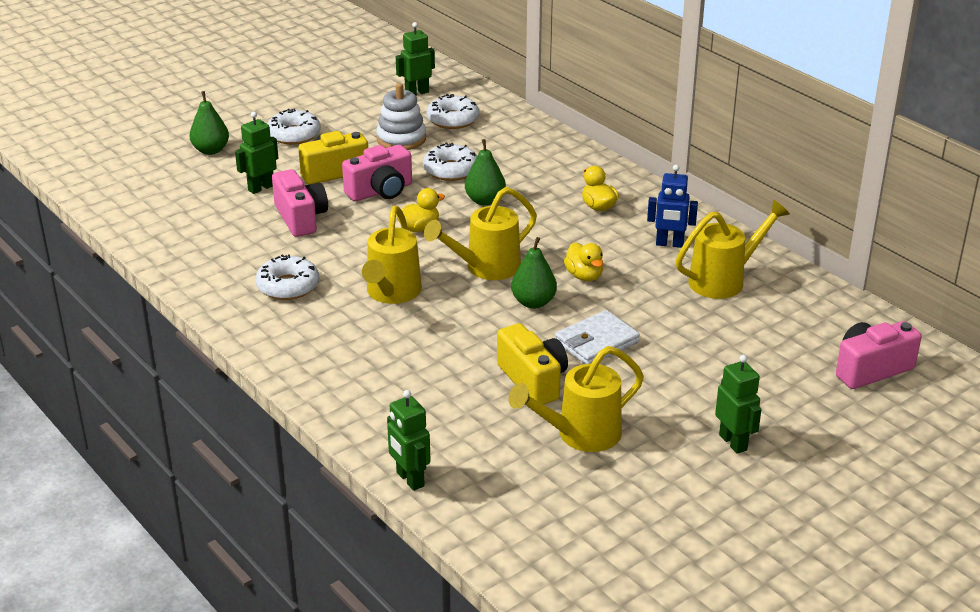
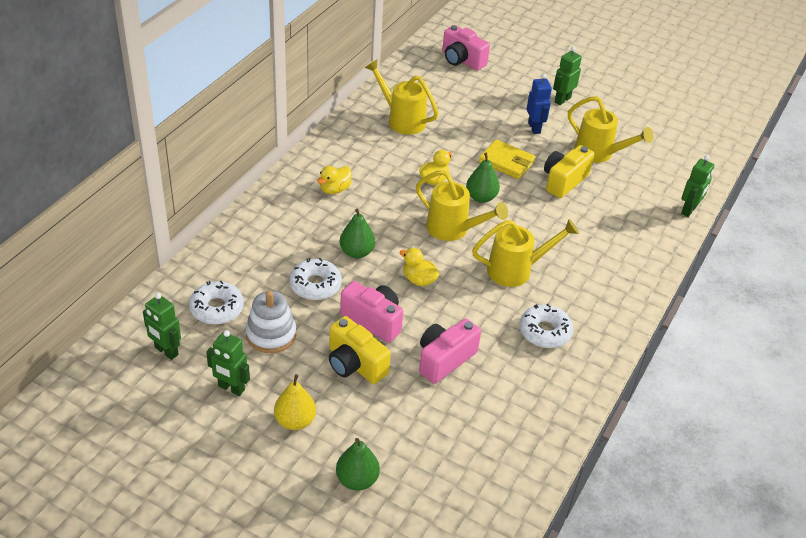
camera: 115 degrees left, 10 degrees up
(261, 188) = (409, 407): green robot -> green robot (231, 388)
(294, 135) = (295, 421): white donut -> yellow pear
(596, 342) = (506, 162): white wallet -> yellow wallet
(669, 244) = (369, 148): blue robot -> blue robot (534, 128)

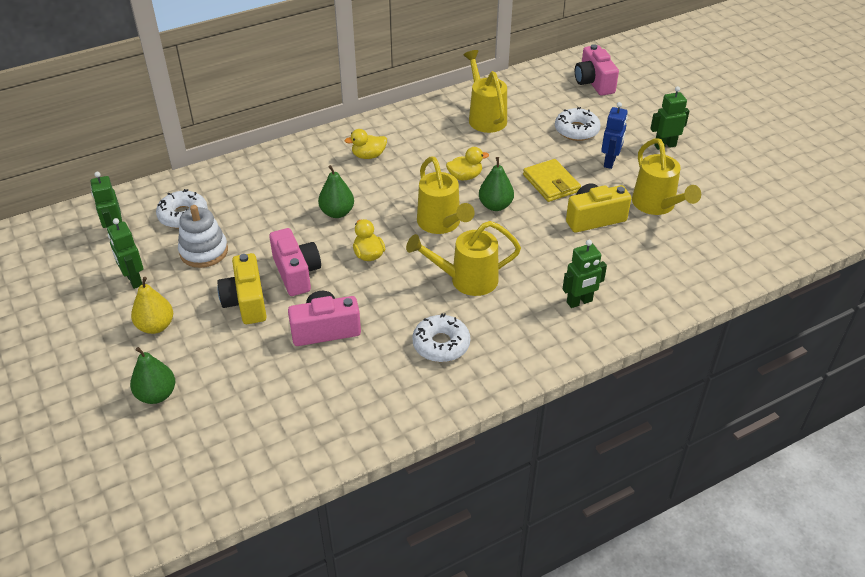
camera: 35 degrees right, 0 degrees up
(315, 285) = (277, 226): white donut -> white donut (576, 130)
(516, 270) = (467, 280): yellow watering can -> yellow watering can turned 150 degrees clockwise
(689, 210) = (707, 291): green robot -> green robot (579, 302)

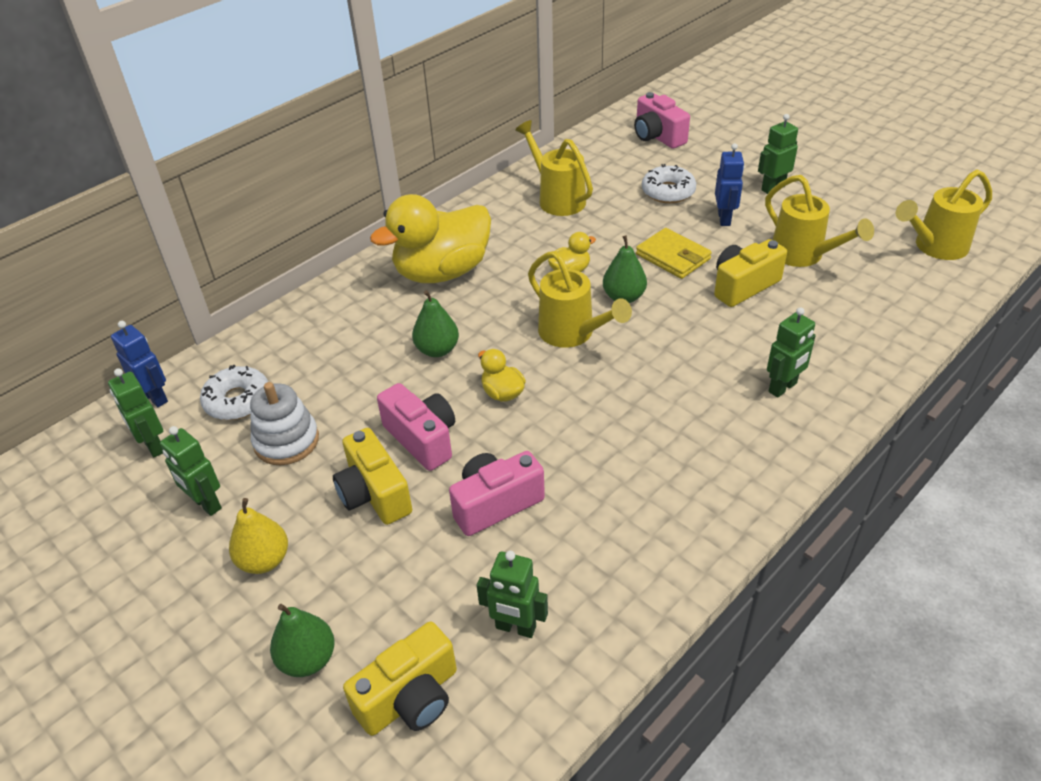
camera: 15 degrees left, 0 degrees up
(130, 200) = (155, 397): none -> blue robot
(210, 436) = (410, 698): none -> yellow camera
(298, 413) = (515, 628): none -> green robot
(368, 156) = (442, 272): yellow duck -> yellow duck, size x2.33
(441, 344) = (650, 484): white donut -> none
(467, 280) = (638, 394): yellow watering can -> yellow watering can (935, 247)

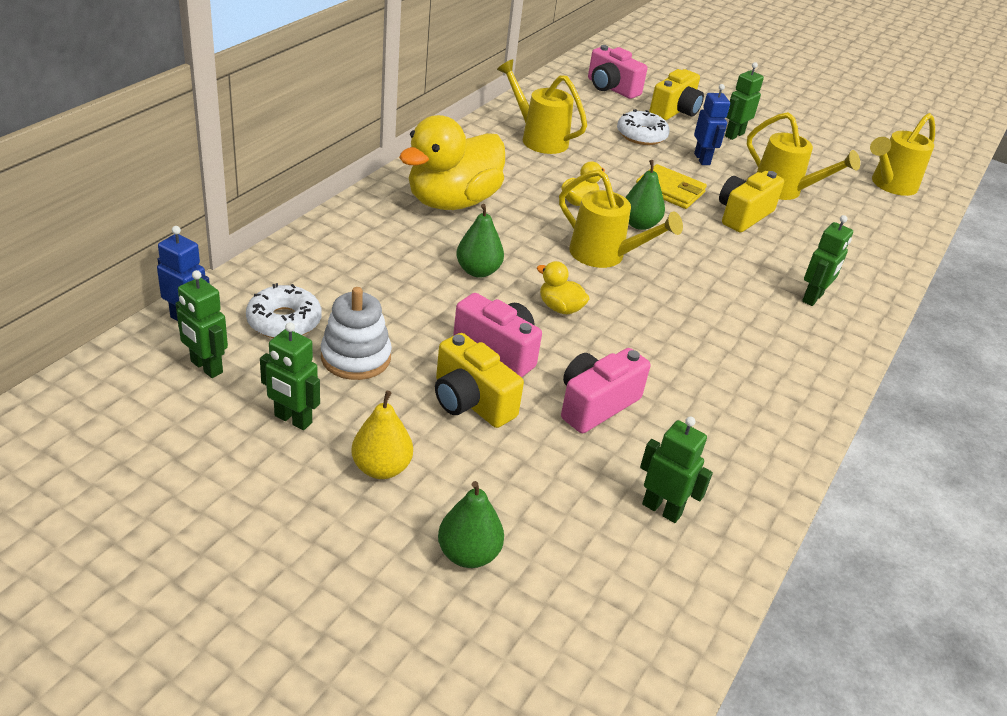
camera: 20 degrees left, 5 degrees down
(410, 698) = (587, 579): yellow camera -> yellow camera (675, 111)
(515, 628) = (662, 509): green robot -> green robot turned 150 degrees counterclockwise

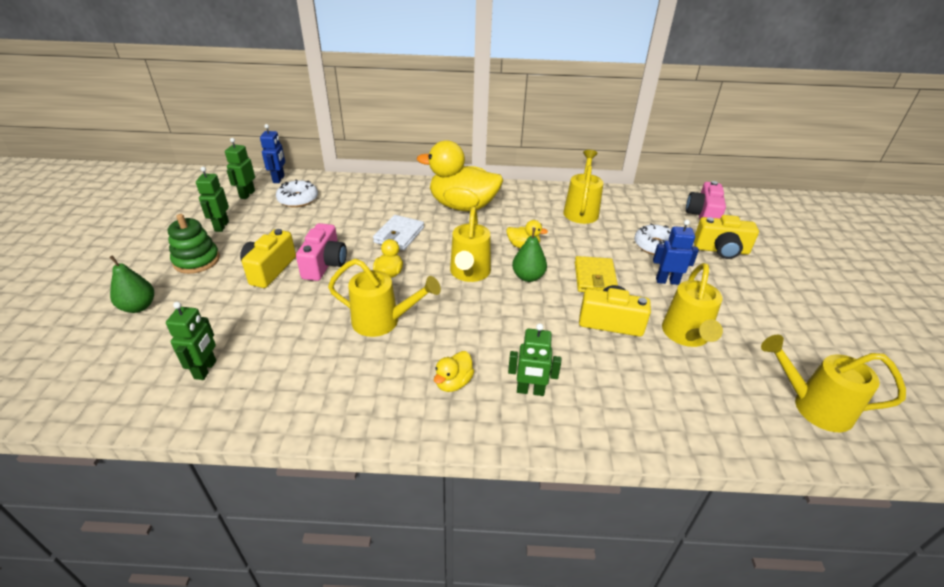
camera: 65 degrees right, 0 degrees up
(356, 357) = (283, 226): white stacking toy -> none
(381, 468) = (196, 260): yellow pear -> green stacking toy
(478, 271) = (399, 235): green pear -> white wallet
(596, 404) = (297, 314): pink camera -> none
(654, 345) = (382, 321): none -> yellow watering can
(702, 159) = (667, 281): blue robot -> blue robot turned 135 degrees counterclockwise
(734, 135) = (736, 287): green robot -> none
(780, 336) = (453, 382): none -> yellow duck

